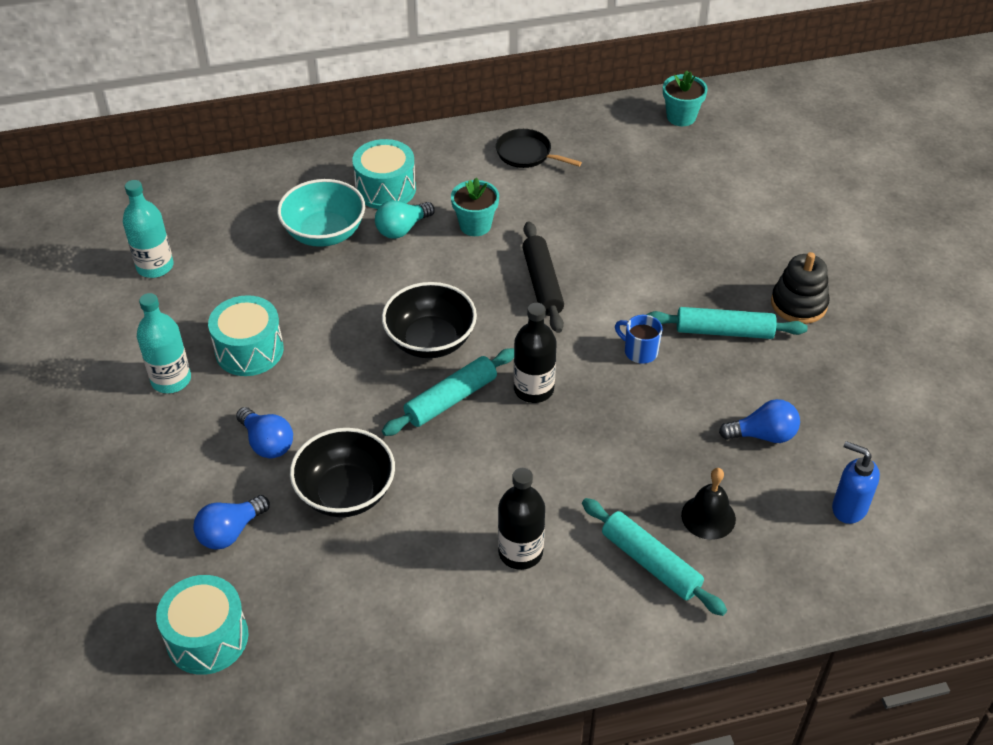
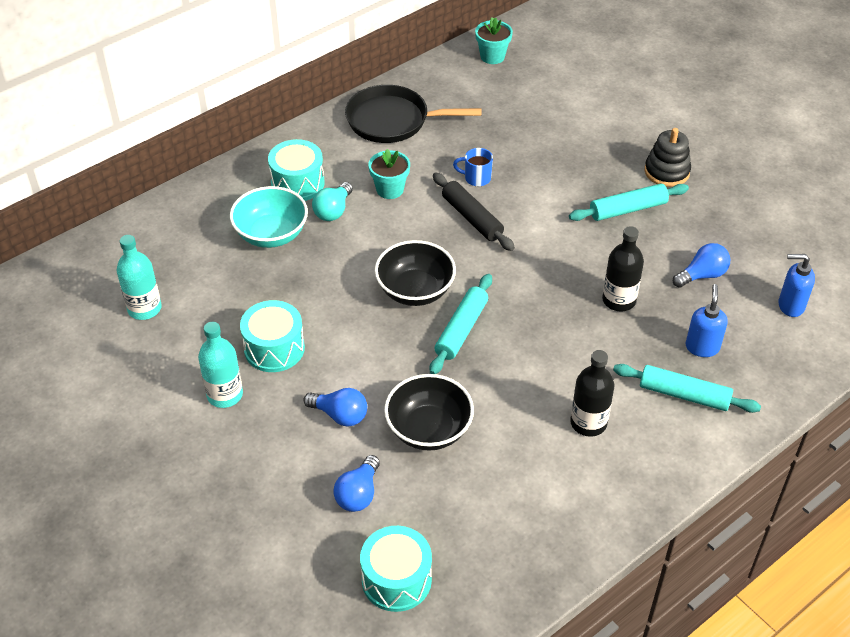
camera: 25 degrees left, 0 degrees up
(527, 154) = (393, 120): black pan -> black pan, size x1.71
(533, 389) = (518, 300): black bottle -> black bottle (619, 300)
(639, 351) = (577, 245): blue mug -> blue mug (476, 178)
(708, 517) = (702, 347): black bell -> blue soap dispenser

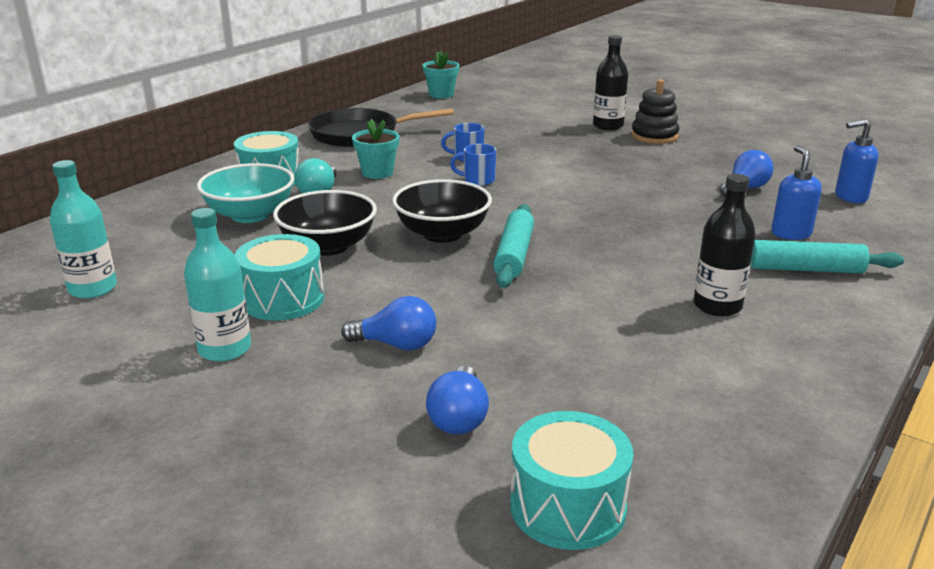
camera: 15 degrees left, 20 degrees down
(429, 429) = (523, 340): black bowl -> black bowl (328, 246)
(472, 218) = (478, 180): black rolling pin -> blue mug
(619, 300) = (674, 214): black bottle -> black bottle (608, 125)
(628, 209) = (635, 159): turquoise rolling pin -> none

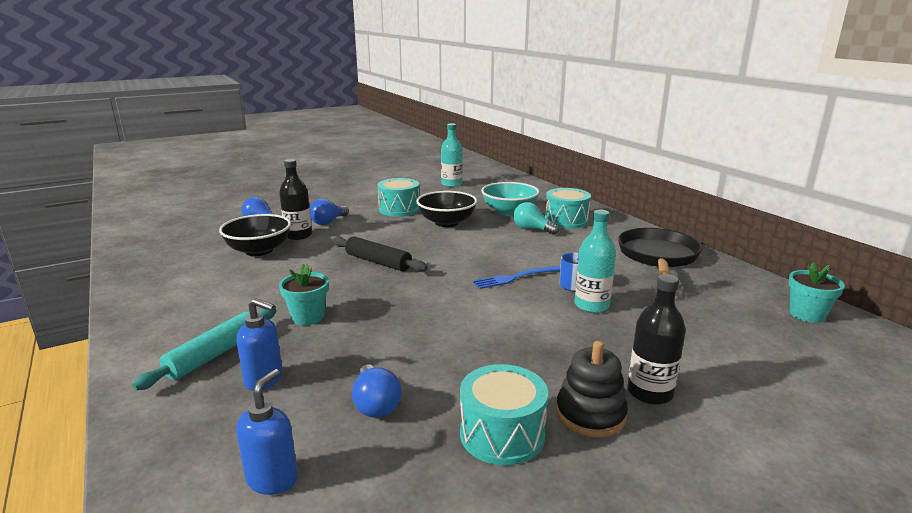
camera: 115 degrees right, 5 degrees down
(225, 349) = (370, 198): turquoise bottle -> turquoise bottle (591, 305)
(377, 173) = (557, 249): turquoise flower pot -> turquoise flower pot (308, 317)
(442, 234) = (431, 250): black bowl -> black bowl (259, 250)
(478, 180) = (514, 278): blue mug -> blue fork
(514, 255) = (378, 262): turquoise rolling pin -> black rolling pin
(567, 506) = (189, 228): turquoise drum -> turquoise drum (502, 434)
(717, 306) = (235, 300): black bottle -> black bottle (298, 235)

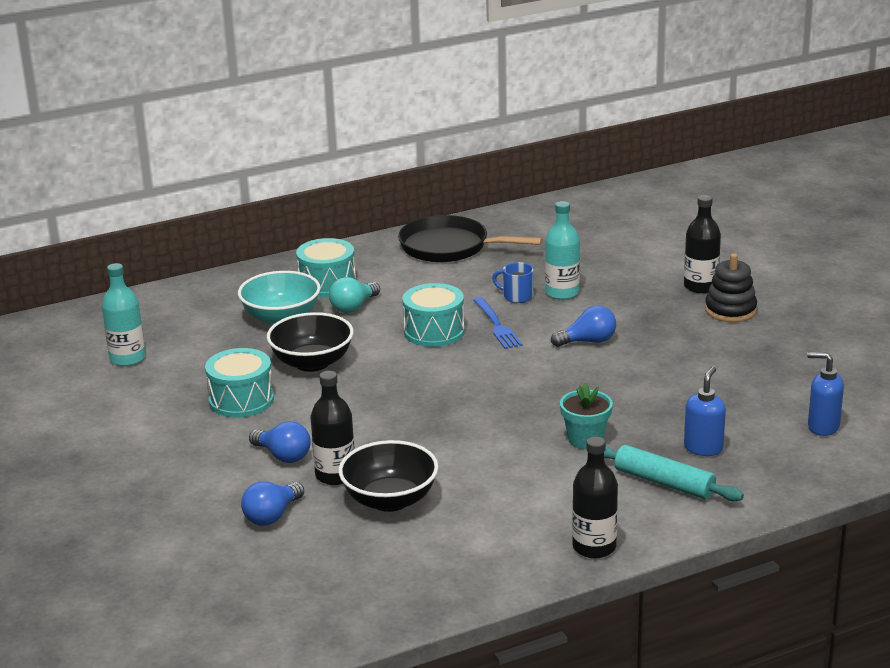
camera: 85 degrees left, 5 degrees up
(140, 320) = (594, 547): none -> black bottle
(375, 404) = (731, 393): blue light bulb -> blue light bulb (588, 341)
(378, 262) = (443, 407): black rolling pin -> none
(502, 434) = (758, 343): turquoise drum -> turquoise drum (434, 332)
(807, 314) = (580, 209): turquoise flower pot -> none

